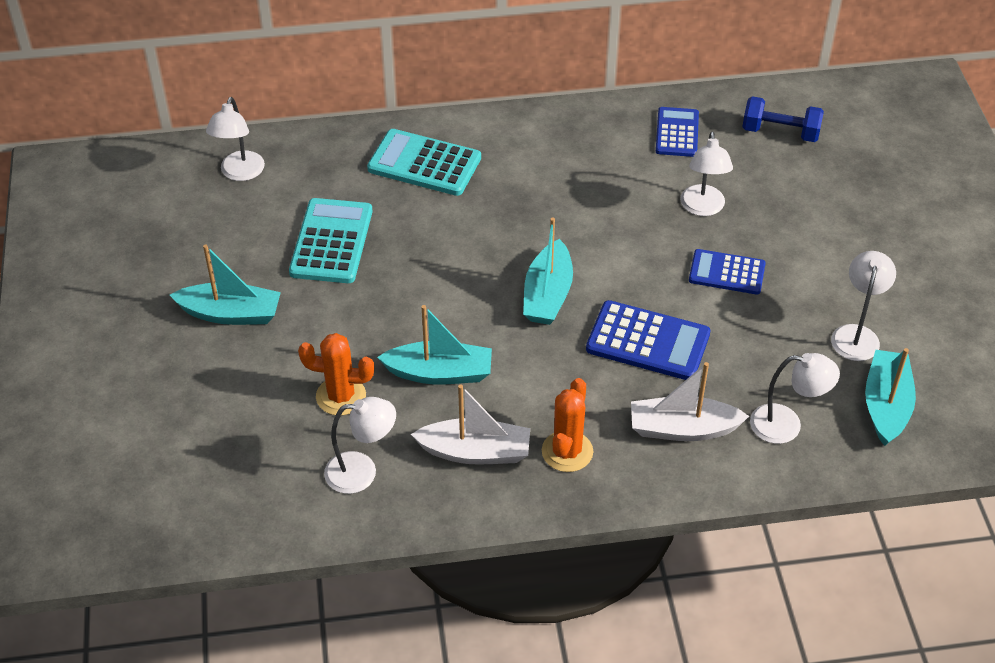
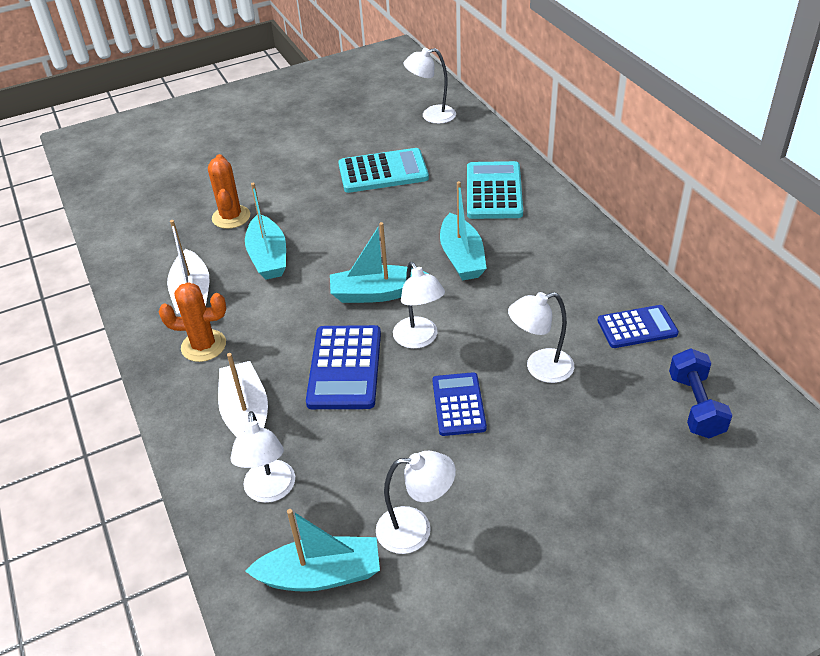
camera: 75 degrees right, 5 degrees down
(231, 314) = (293, 151): turquoise boat -> turquoise boat (462, 257)
(362, 472) = (162, 245): white lamp -> white lamp (419, 339)

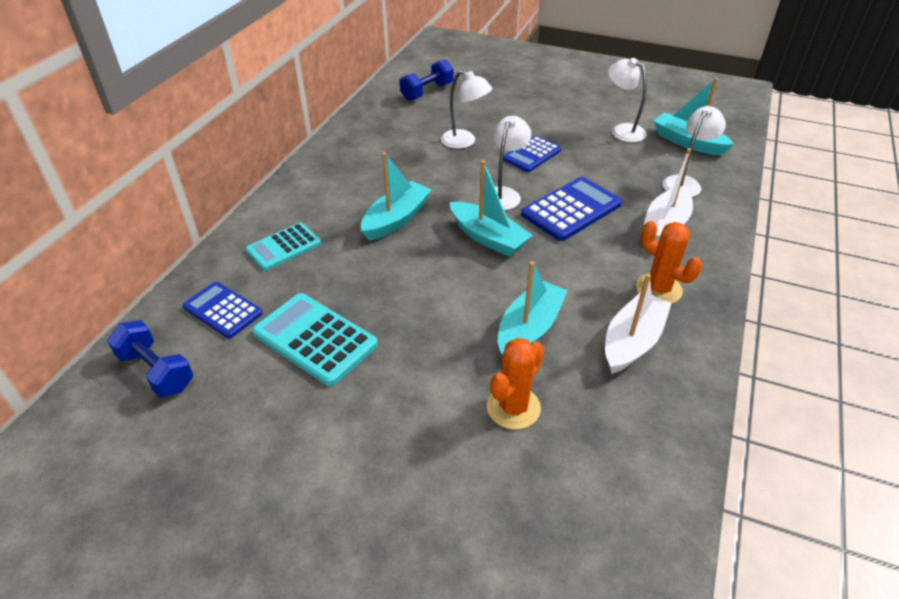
camera: 135 degrees left, 0 degrees up
(431, 116) = (156, 371): white lamp -> blue dumbbell
(494, 191) = (283, 247): turquoise calculator -> turquoise calculator, size x0.67
(637, 327) = (385, 125): blue calculator -> blue calculator (223, 310)

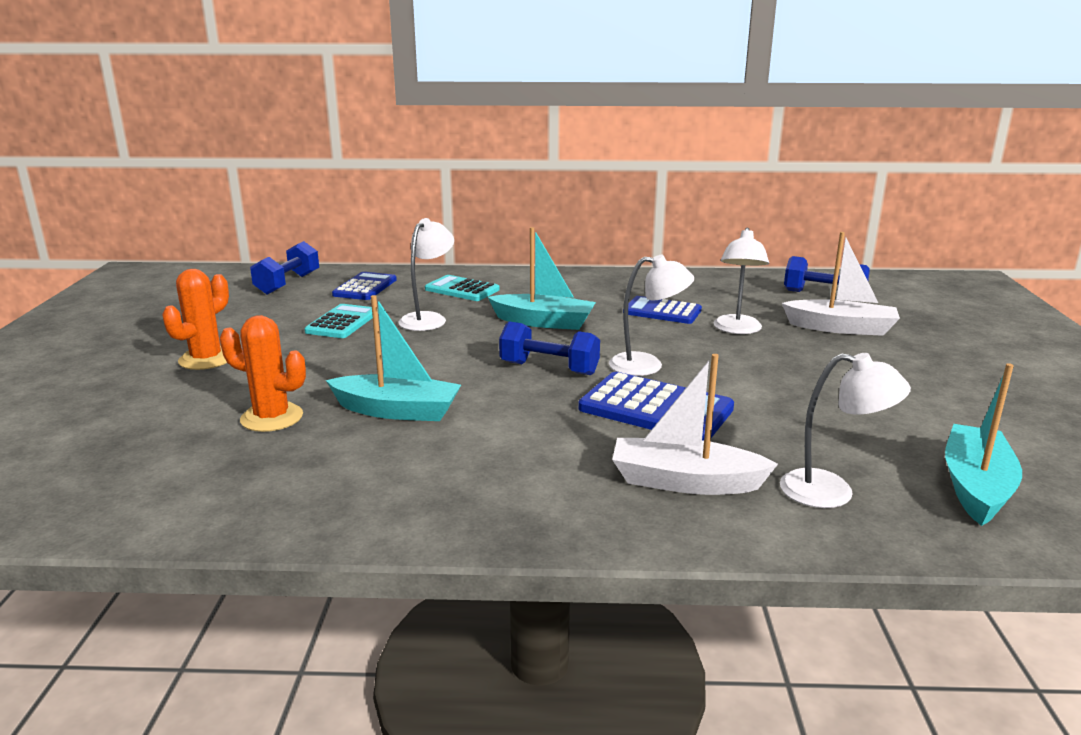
camera: 70 degrees right, 20 degrees down
(315, 339) = (342, 322): turquoise calculator -> turquoise calculator, size x0.67
(488, 237) = (549, 368): turquoise boat -> blue dumbbell
(532, 155) = (759, 369): blue calculator -> blue calculator (662, 311)
(622, 130) = (923, 424): white lamp -> white lamp (428, 319)
(632, 341) = (402, 476): white boat -> white boat (841, 328)
(658, 289) = (522, 487): orange cactus -> orange cactus (206, 359)

